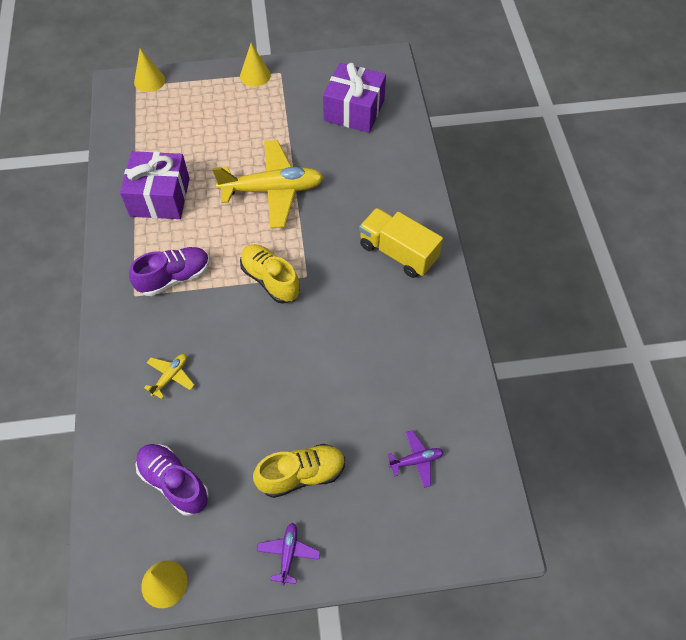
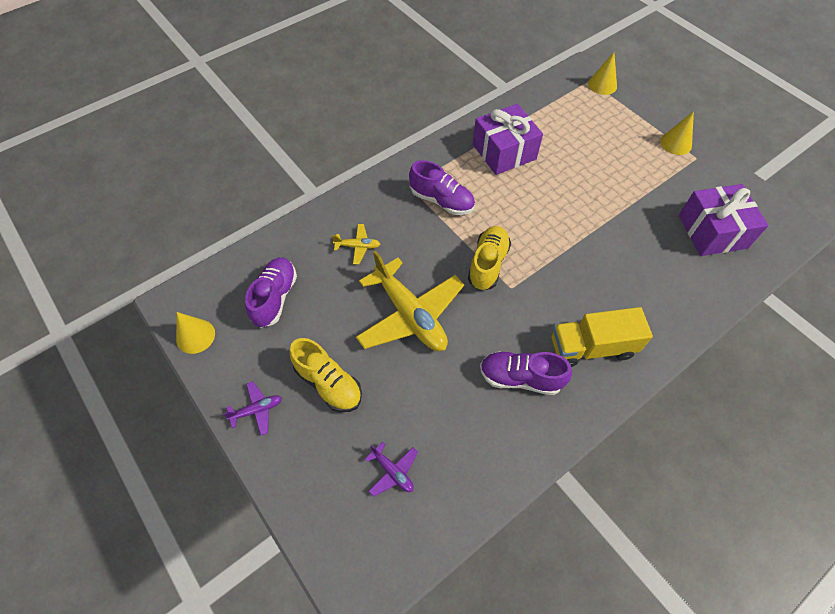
camera: 60 degrees right, 0 degrees up
(273, 190) = (574, 218): yellow plane -> yellow plane (410, 315)
(392, 318) = (520, 378): none -> purple shoe
(398, 253) = (591, 347): yellow truck -> yellow truck turned 105 degrees counterclockwise

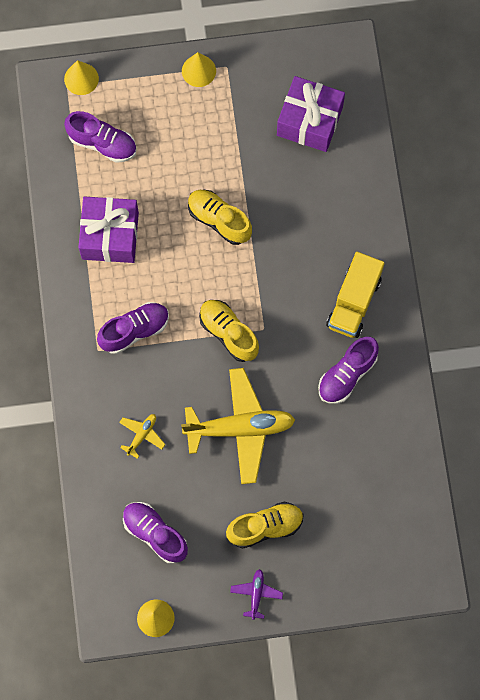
camera: 60 degrees left, 15 degrees up
(393, 472) = (365, 514): purple plane -> none
(568, 116) = (102, 143): none -> purple shoe
(575, 211) = (219, 220): none -> yellow shoe

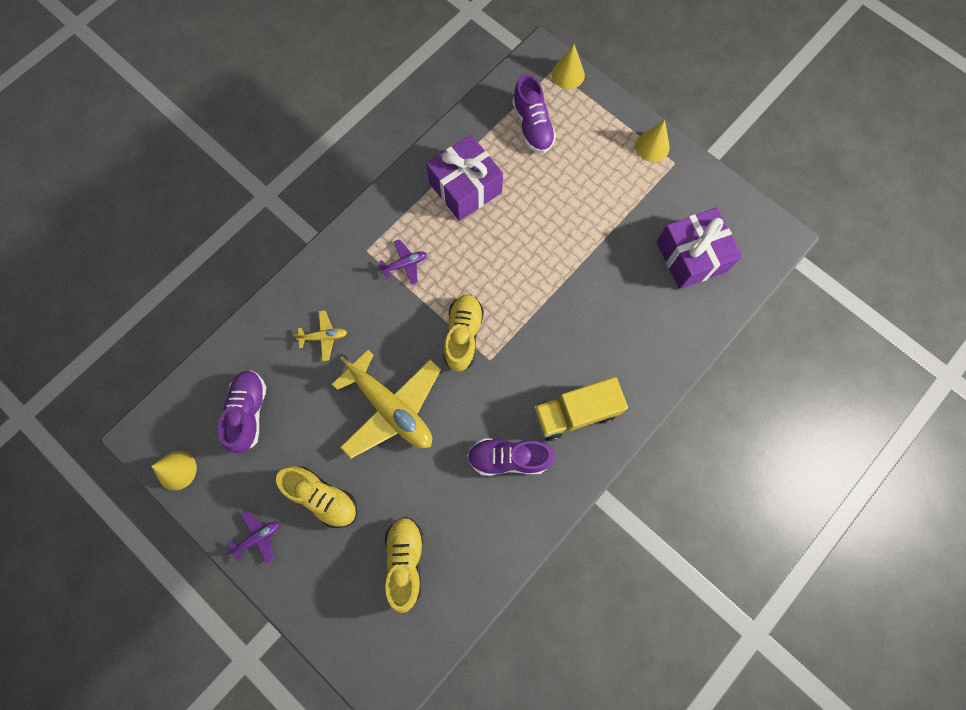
camera: 50 degrees right, 0 degrees up
(134, 330) = (405, 264): purple shoe -> purple plane
(219, 220) = (548, 254): yellow shoe -> yellow shoe (405, 561)

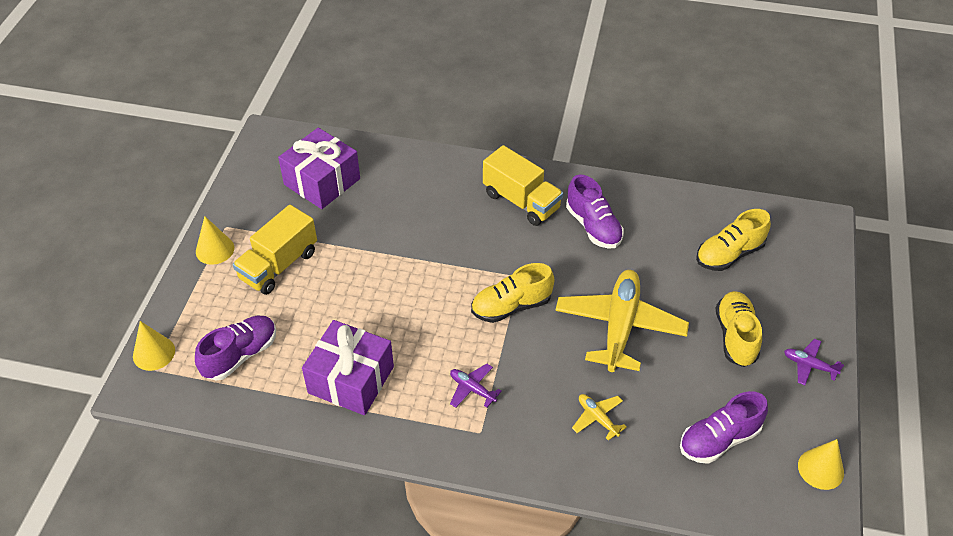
camera: 120 degrees left, 25 degrees down
(608, 184) = (279, 265): none -> yellow truck

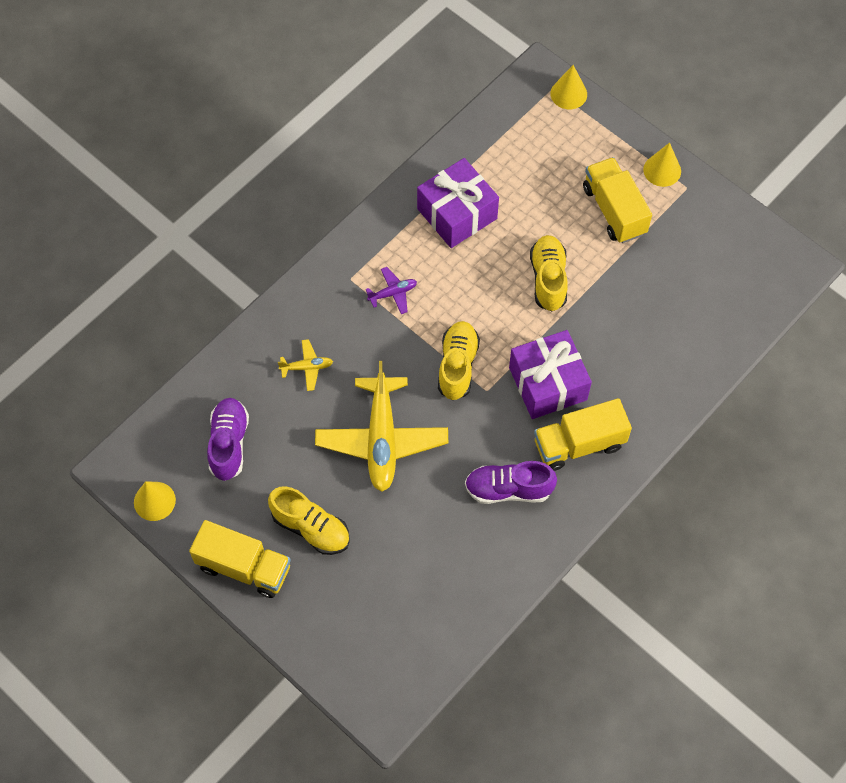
camera: 120 degrees right, 15 degrees up
(240, 355) = (530, 149): purple shoe -> none
(322, 181) = (704, 285): purple gift -> purple gift (547, 383)
(619, 326) = (382, 439): yellow plane -> yellow plane turned 45 degrees clockwise
(729, 254) = (400, 590): yellow shoe -> yellow shoe (548, 279)
(809, 365) = (244, 567): purple plane -> yellow truck

